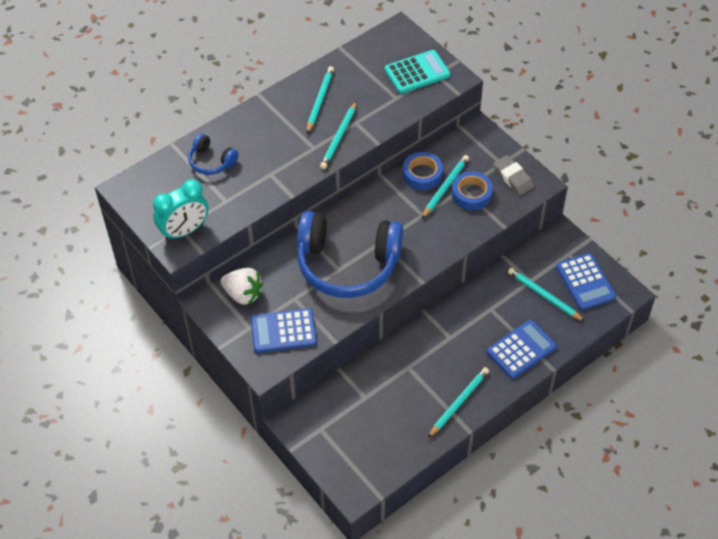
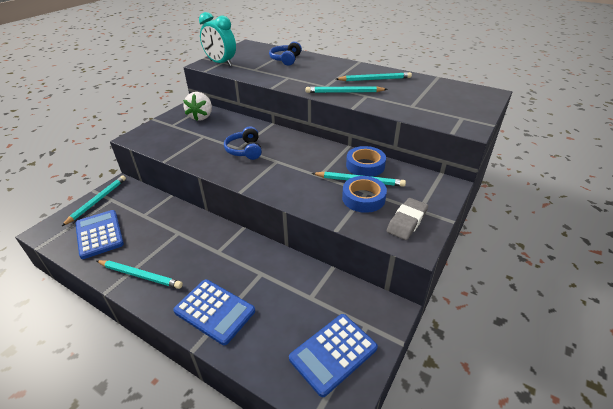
camera: 70 degrees right, 15 degrees down
(283, 331) = (170, 137): blue calculator -> blue calculator (99, 234)
(347, 264) = (245, 150): blue headphones -> blue headphones, size x0.45
(417, 72) = (452, 109): turquoise calculator -> none
(544, 296) = (295, 315): turquoise pencil -> turquoise pencil (97, 201)

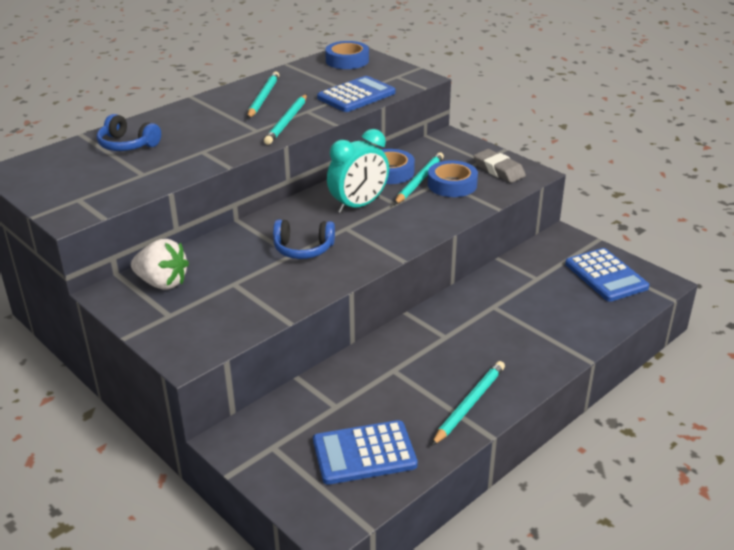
camera: 75 degrees left, 5 degrees down
(97, 201) = (268, 465): turquoise pencil -> none
(214, 311) = (542, 344): blue calculator -> blue calculator (356, 95)
(221, 63) = (83, 200): turquoise clock -> turquoise clock (358, 205)
(469, 94) = (347, 60): none -> blue tape

